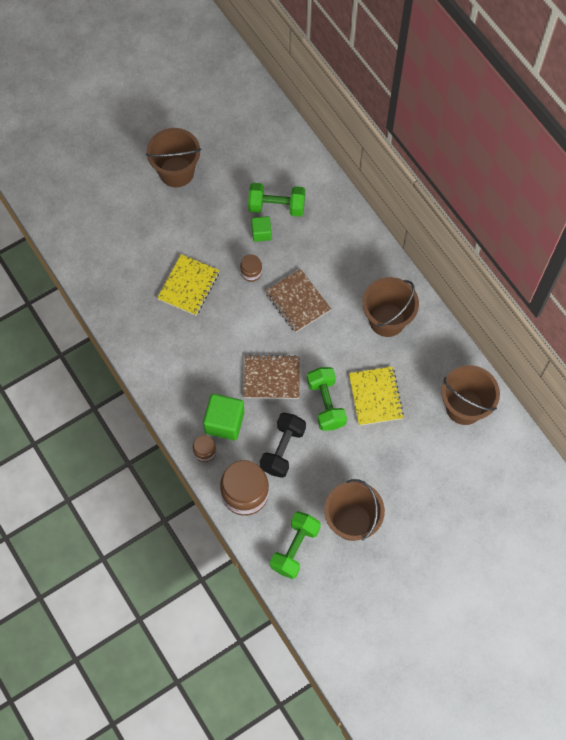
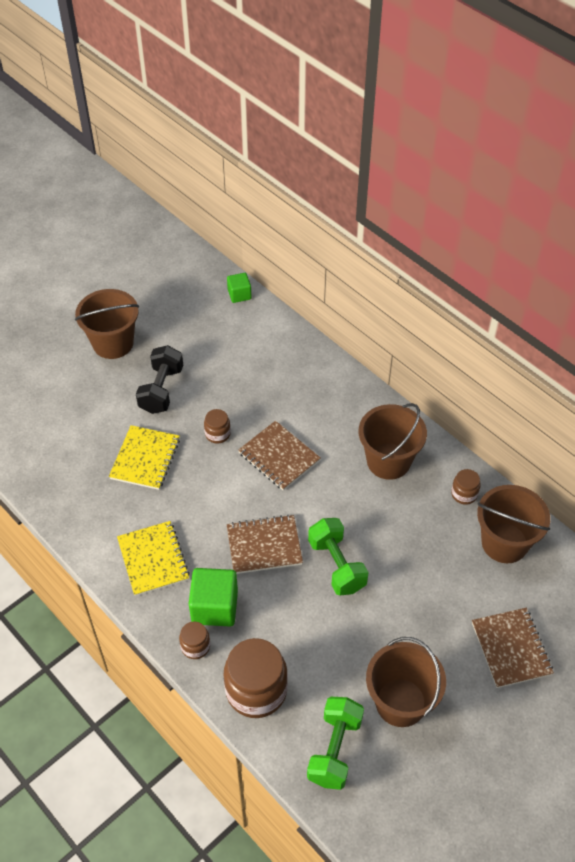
camera: 10 degrees left, 15 degrees down
(261, 233) = (222, 391): green cube -> green cube (239, 294)
(276, 206) = (234, 362): green dumbbell -> none
(283, 449) = (294, 628): black dumbbell -> black dumbbell (161, 390)
(375, 397) = (395, 548): yellow notebook -> yellow notebook (153, 559)
(442, 359) = (464, 494): none -> brown jar
(446, 494) = (511, 648): none -> brown notebook

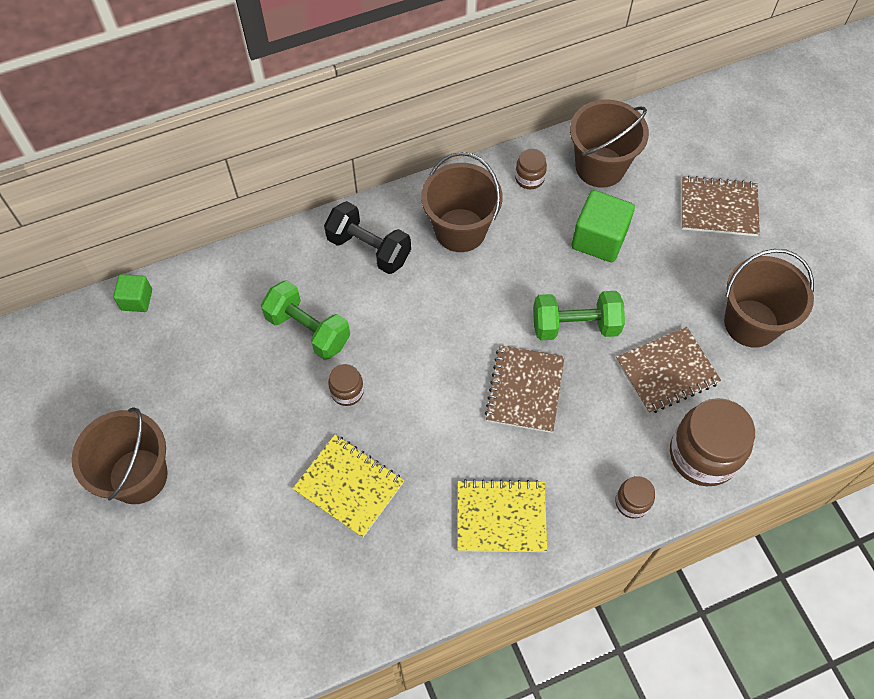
camera: 70 degrees left, 10 degrees up
(161, 390) = (248, 437): black dumbbell -> black dumbbell (369, 249)
(214, 607) = (587, 467): green cube -> green cube (599, 239)
(279, 457) = (409, 336): brown notebook -> brown notebook (667, 372)
(335, 750) = (788, 401): green dumbbell -> green dumbbell (308, 330)

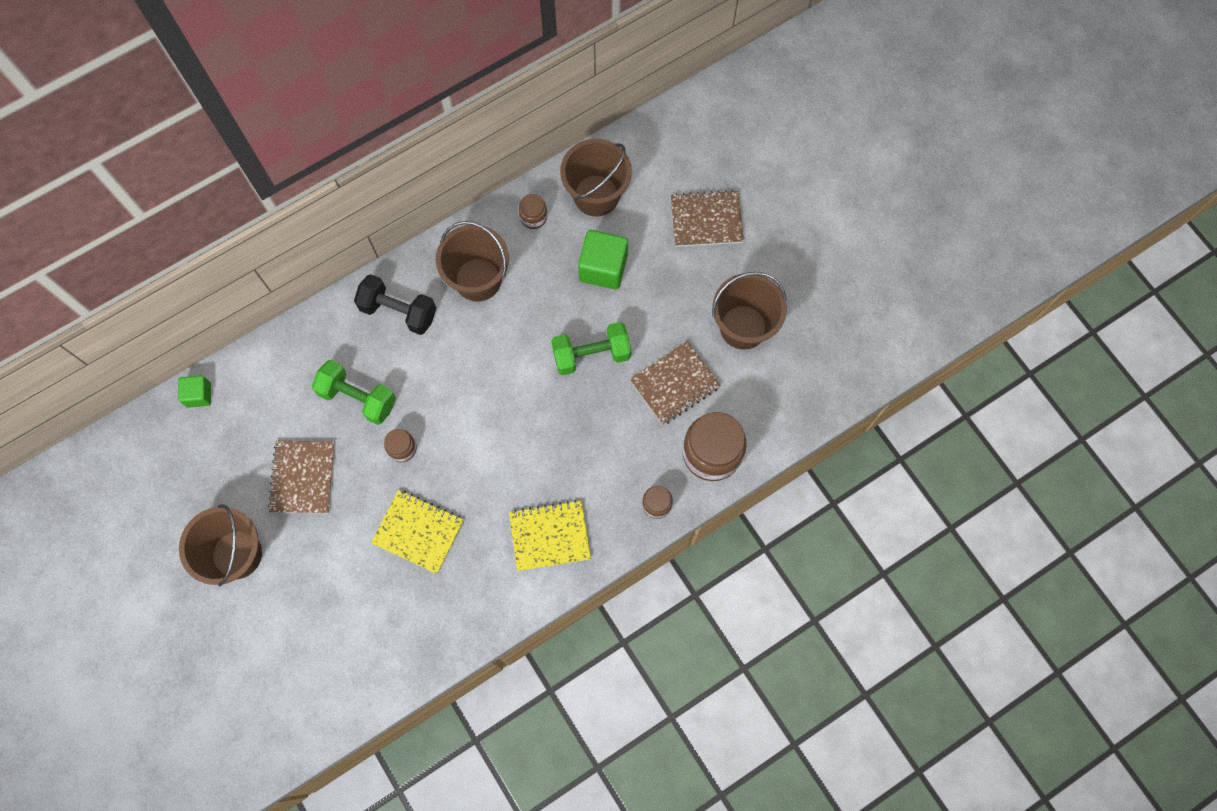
camera: 10 degrees left, 10 degrees up
(524, 390) = (555, 421): brown notebook -> brown notebook (303, 477)

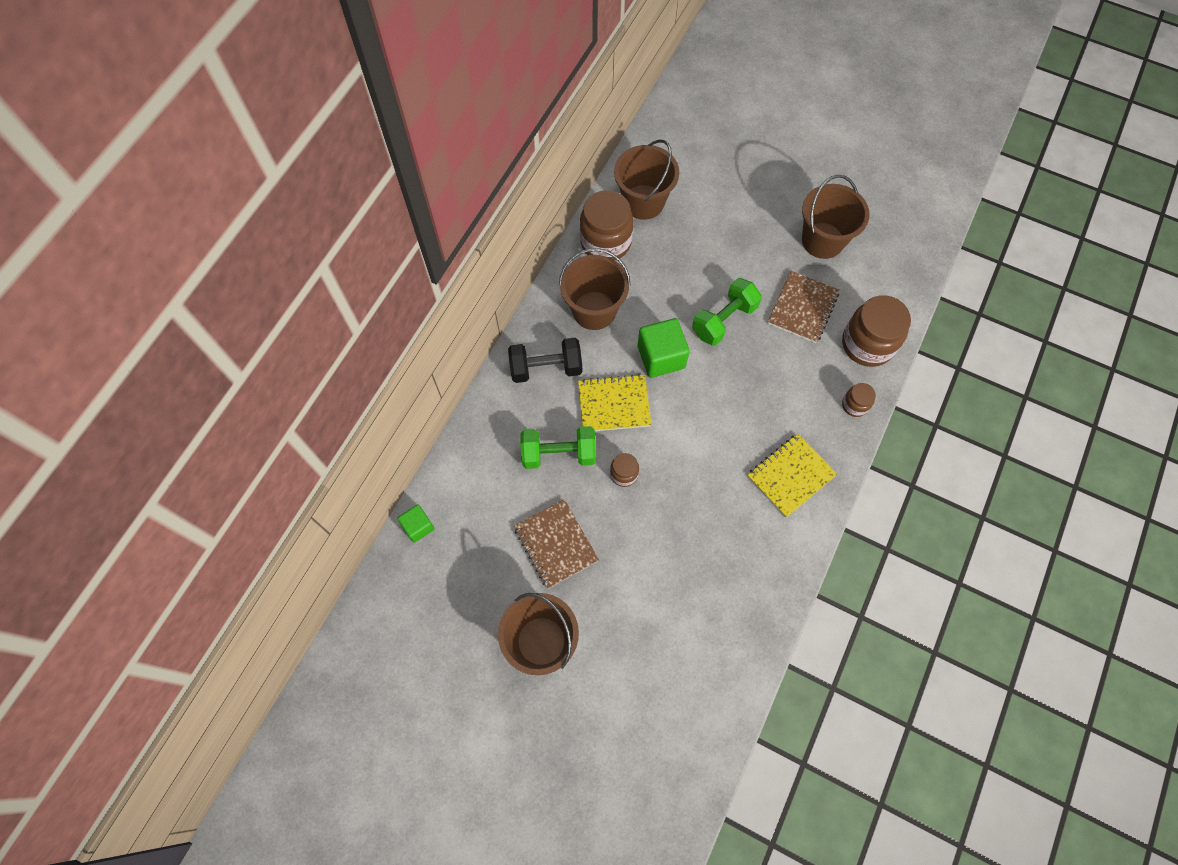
camera: 30 degrees left, 5 degrees down
(418, 532) = (683, 533): yellow notebook -> yellow notebook (614, 404)
(533, 217) = (605, 242): brown jar -> brown jar, size x2.04
(603, 268) = (686, 252): green cube -> green cube (661, 357)
(706, 220) = (739, 178): brown notebook -> none

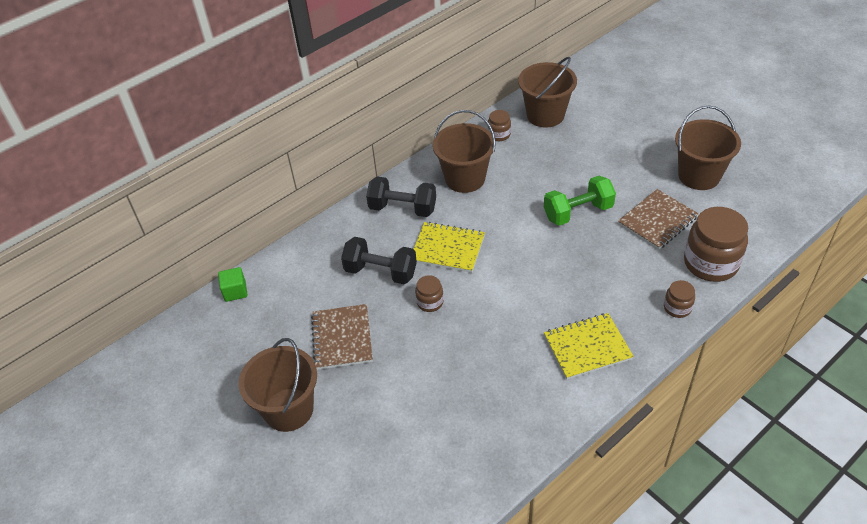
camera: 25 degrees right, 20 degrees down
(559, 454) = (381, 272): green dumbbell -> black dumbbell
(605, 242) = (499, 135): brown jar -> brown jar, size x0.49
(661, 357) = (507, 225): green cube -> none

